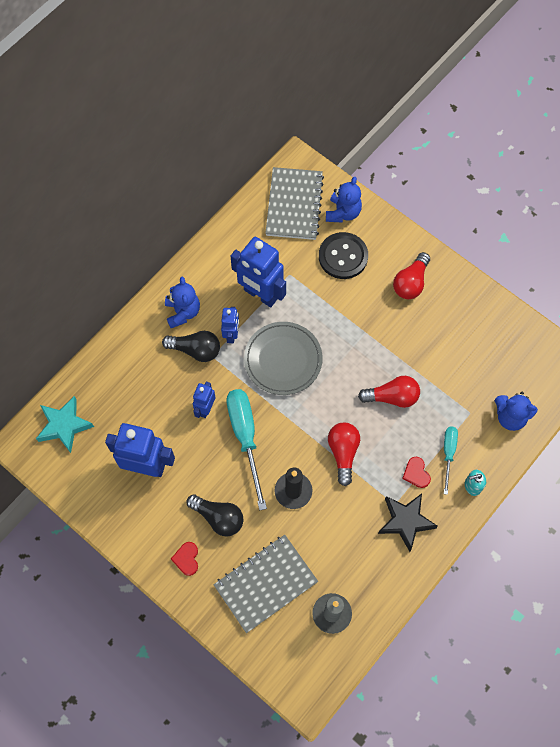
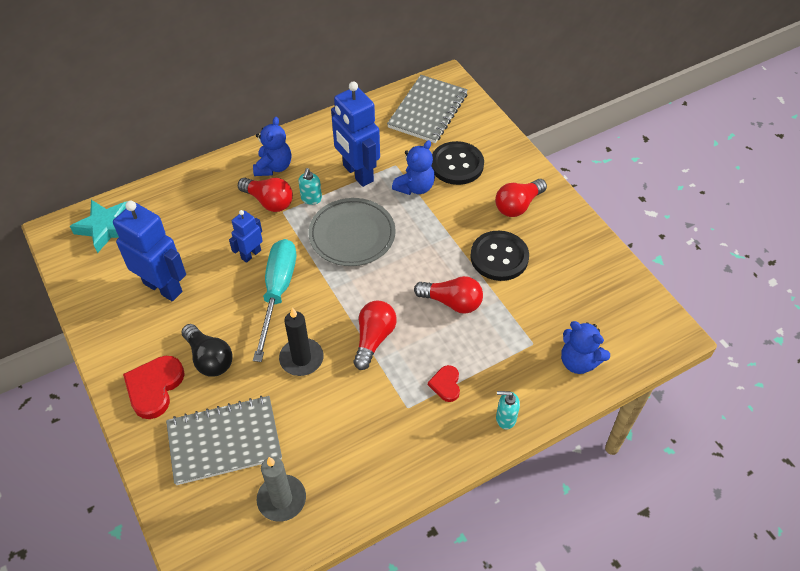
camera: 20 degrees right, 15 degrees down
(186, 559) = (154, 387): red heart -> red heart, size x1.75
(195, 350) = (269, 201): black light bulb -> red light bulb
(231, 335) = (311, 199): blue robot -> turquoise soap dispenser
(343, 212) = (474, 129): blue teddy bear -> blue teddy bear (415, 187)
(405, 521) = (412, 430): black star -> none
(414, 340) = (499, 257): none -> black button
(448, 453) = (491, 376): turquoise screwdriver -> none

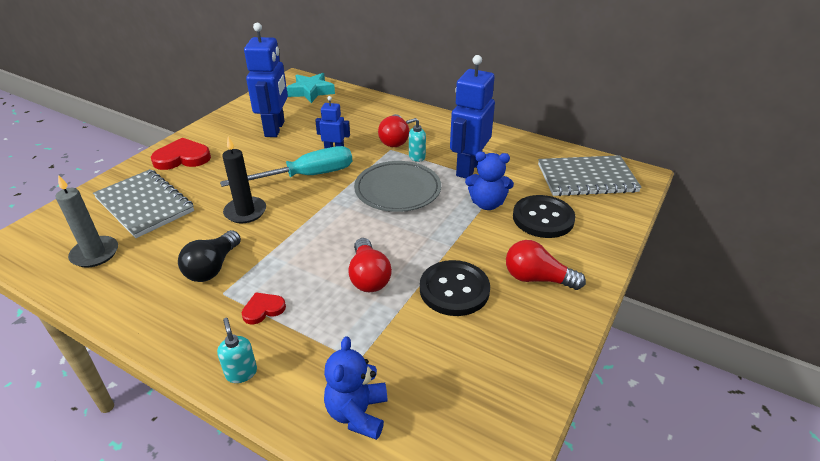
camera: 60 degrees right, 15 degrees down
(209, 358) = (221, 170): black light bulb -> black light bulb (213, 267)
(274, 167) = (431, 129): blue teddy bear -> none
(373, 339) = (291, 243): red light bulb -> none

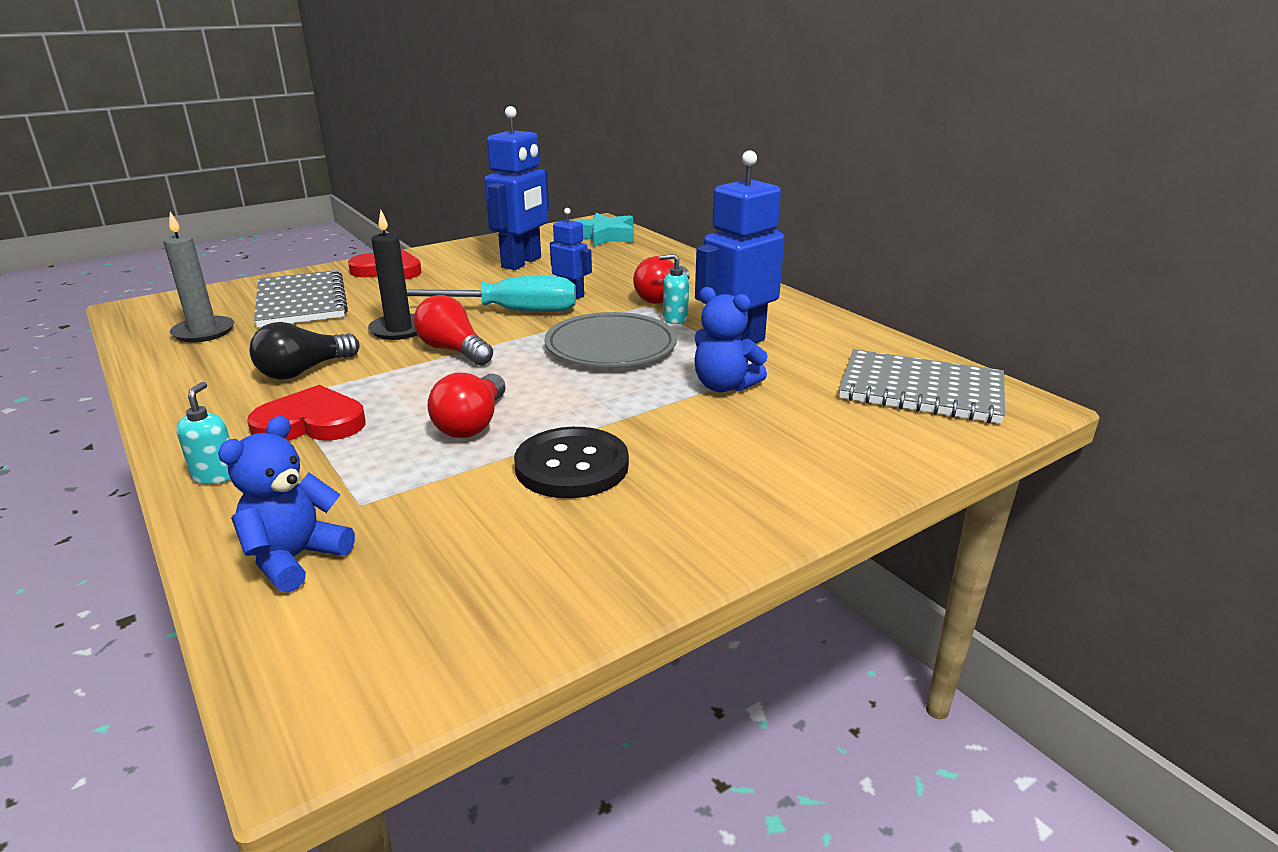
camera: 25 degrees right, 10 degrees down
(263, 309) = (311, 423): red heart -> red heart, size x1.75
(537, 279) = (711, 486): red light bulb -> red light bulb (453, 350)
(543, 218) = (796, 420): black button -> none

